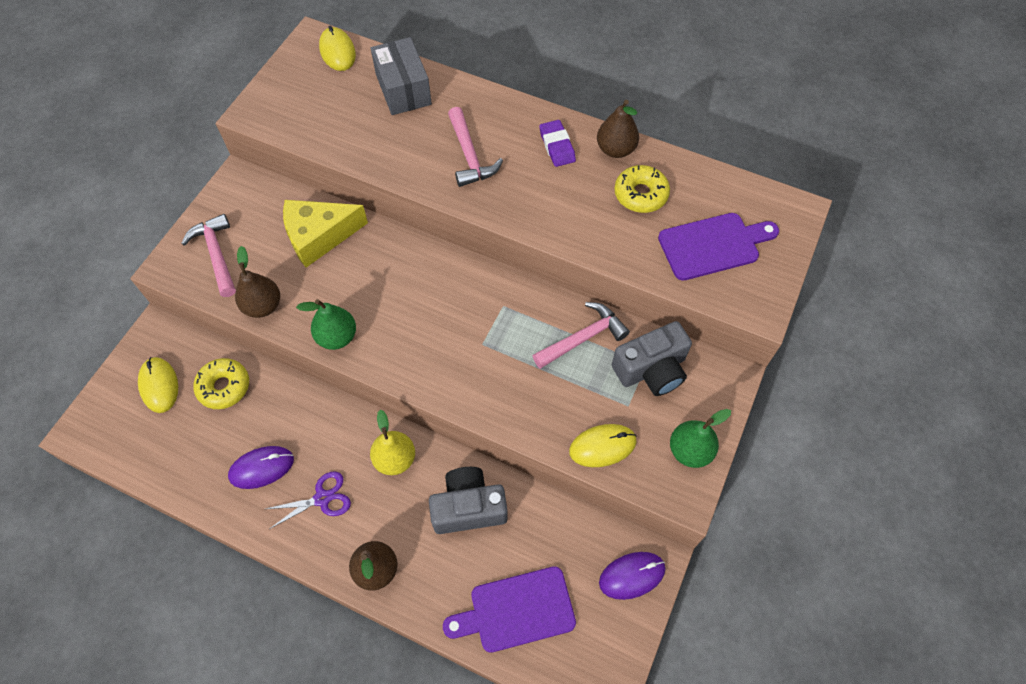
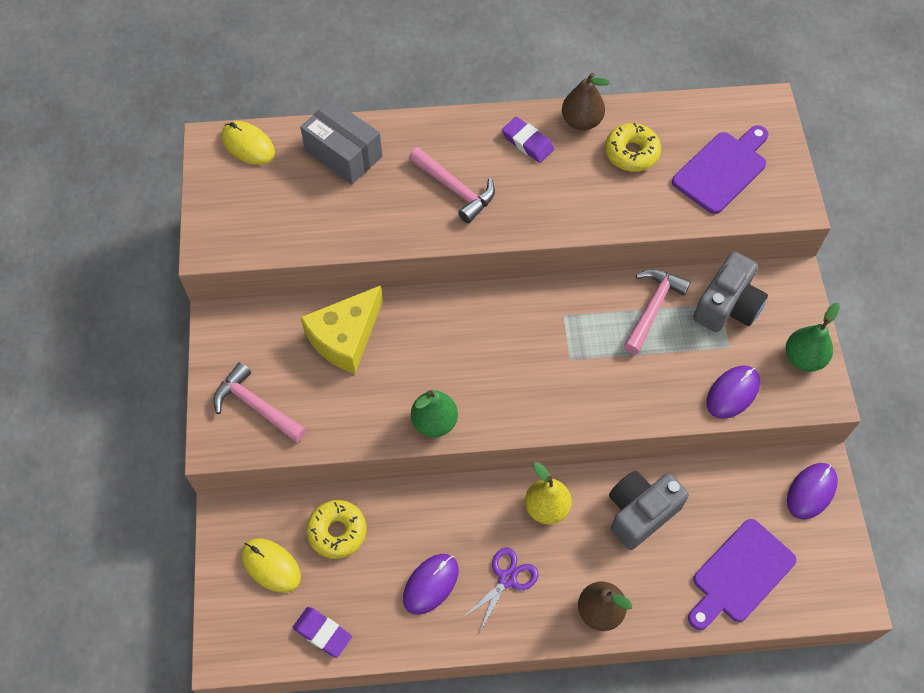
camera: 30 degrees left, 0 degrees up
(156, 458) = (322, 633): none -> purple eraser
(263, 306) = (341, 431): brown pear -> none
(602, 446) = (732, 393): yellow mouse -> purple mouse

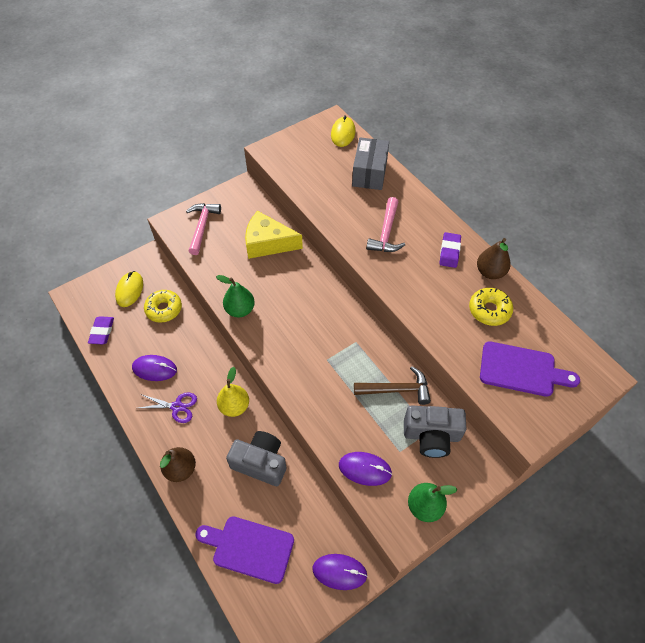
camera: 60 degrees right, 5 degrees down
(653, 308) = (397, 390): pink hammer -> brown hammer

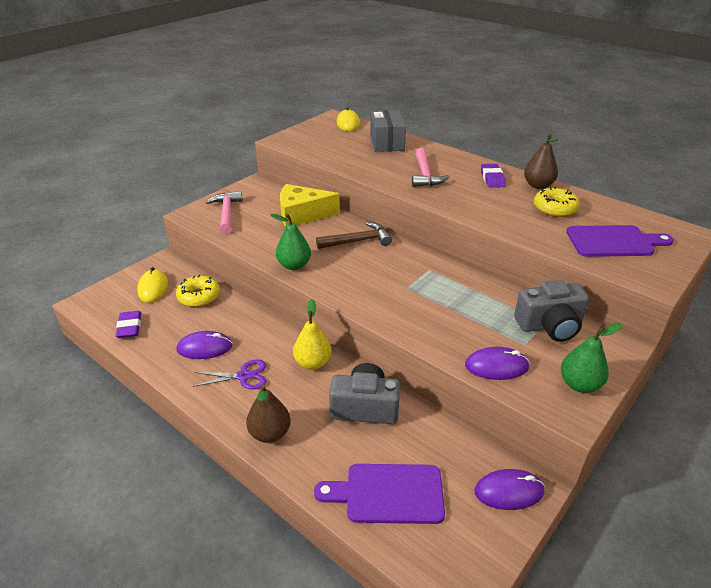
camera: 15 degrees left, 20 degrees down
(397, 390) = (492, 297): brown hammer -> brown hammer (358, 241)

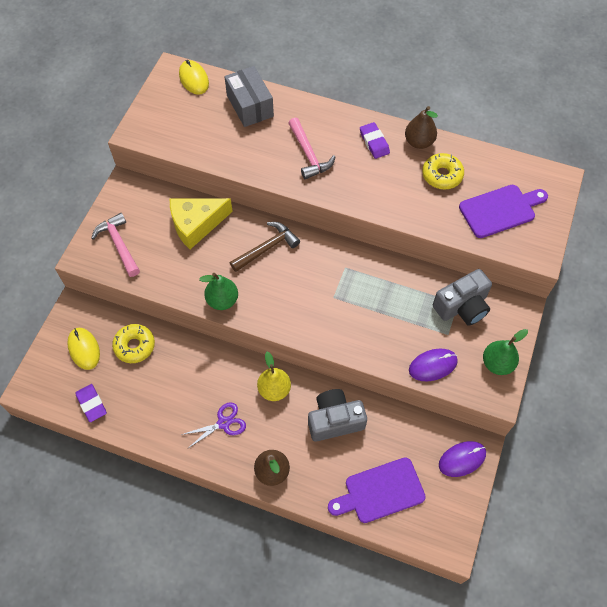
camera: 20 degrees left, 25 degrees up
(204, 348) = (174, 404): purple mouse -> none

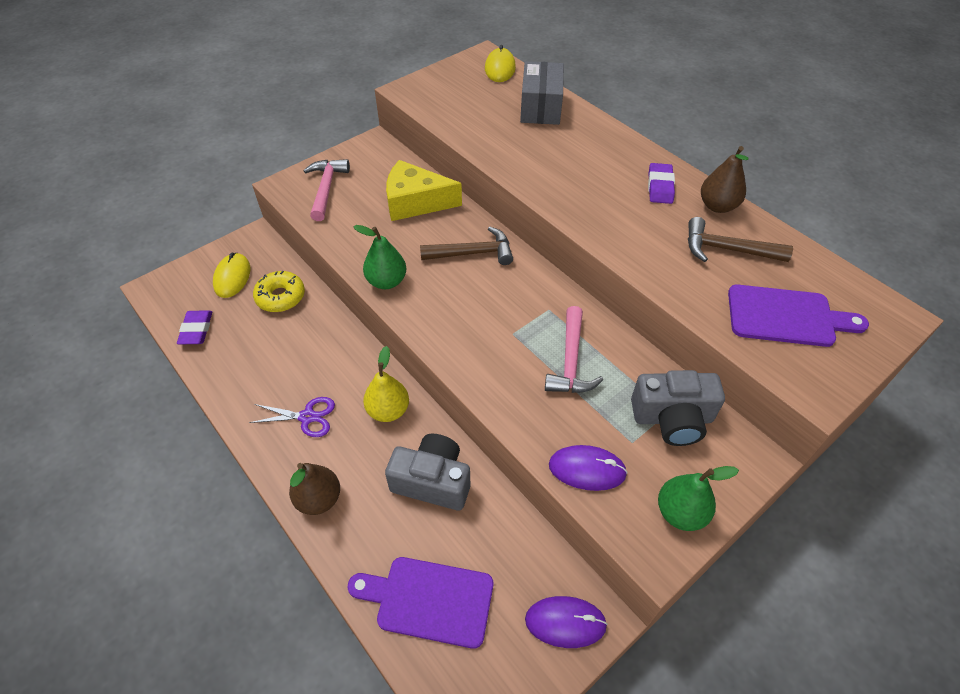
camera: 30 degrees right, 10 degrees down
(309, 155) = (573, 170): pink hammer -> pink hammer (570, 362)
(442, 175) = (726, 249): yellow donut -> brown hammer

